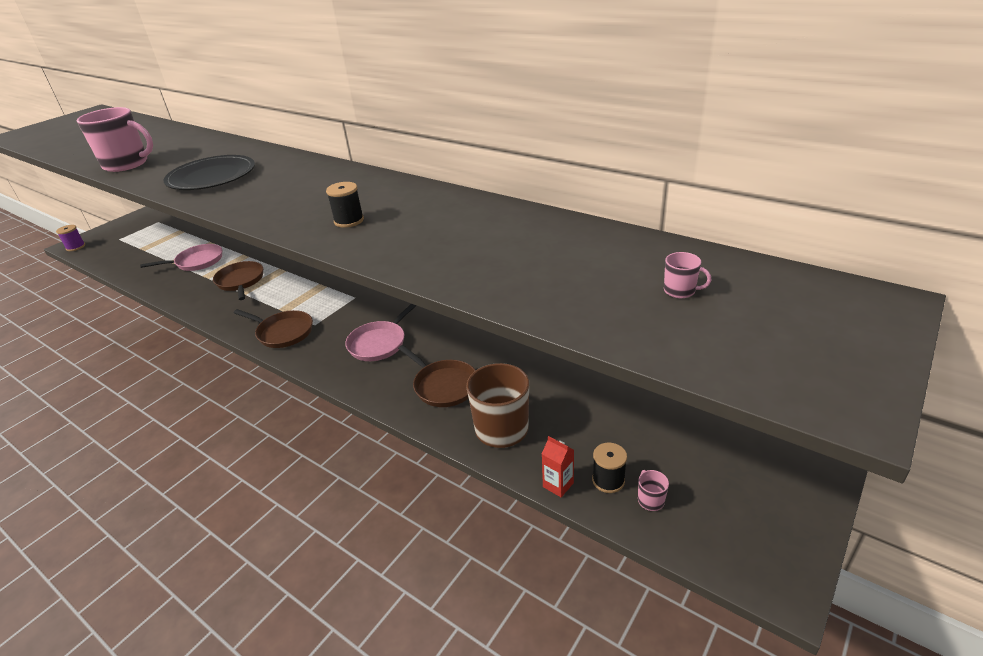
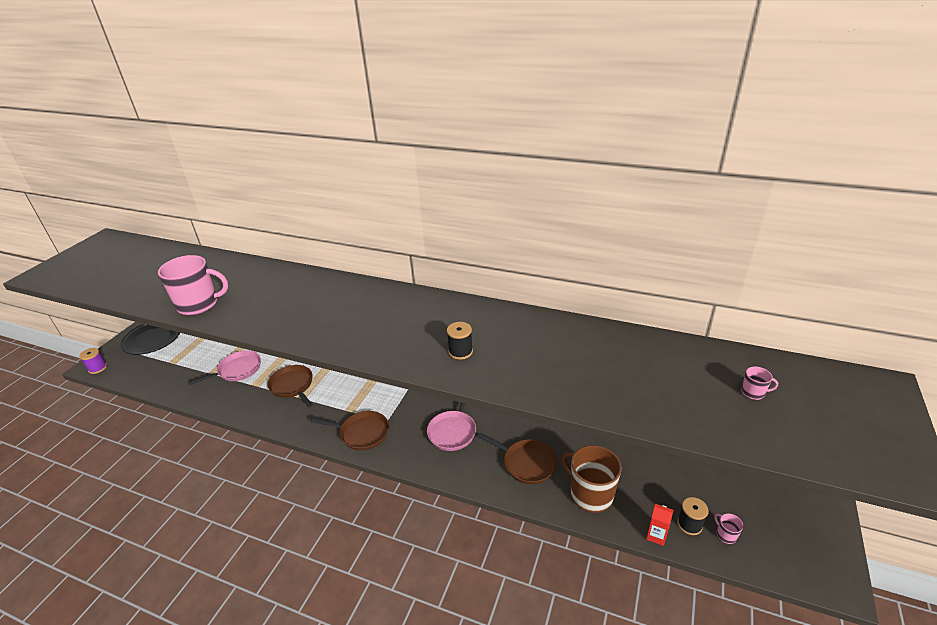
camera: 15 degrees left, 0 degrees up
(212, 177) = (298, 313): black plate -> black plate (152, 339)

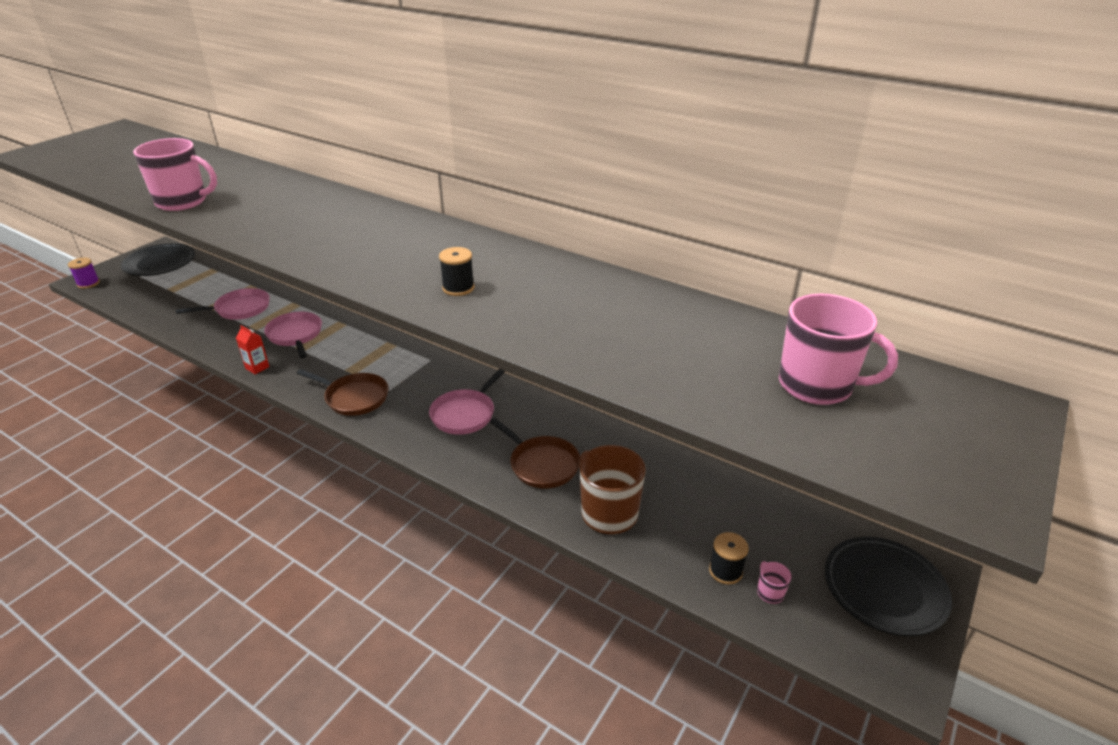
camera: 10 degrees right, 0 degrees up
(292, 386) = (295, 335): brown pan -> pink pan
(656, 535) = (674, 575): red carton -> red carton (257, 367)
(753, 392) = (817, 385): pink mug -> pink mug, size x2.37
(798, 514) = (884, 588): none -> black plate

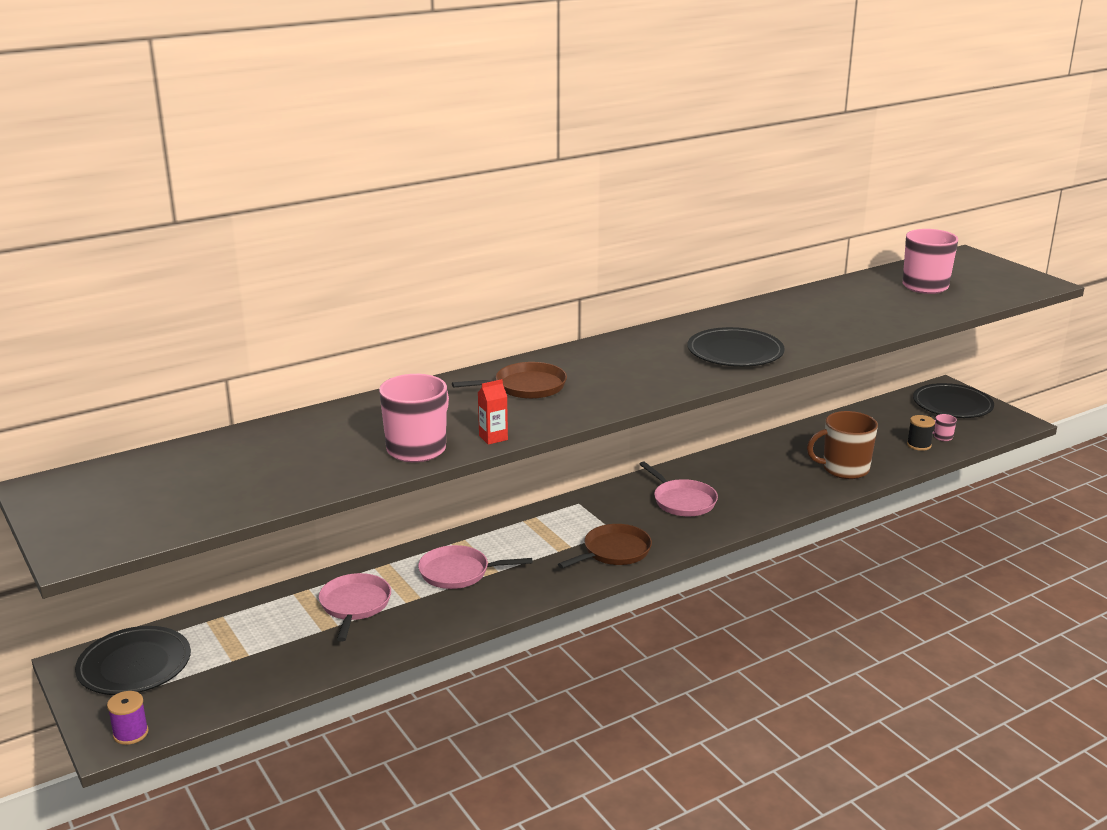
camera: 65 degrees left, 10 degrees down
(257, 367) = (509, 602): red carton -> red carton (493, 438)
(458, 288) = (735, 352): black spool -> black plate
(542, 464) = (774, 482): brown pan -> brown pan (526, 387)

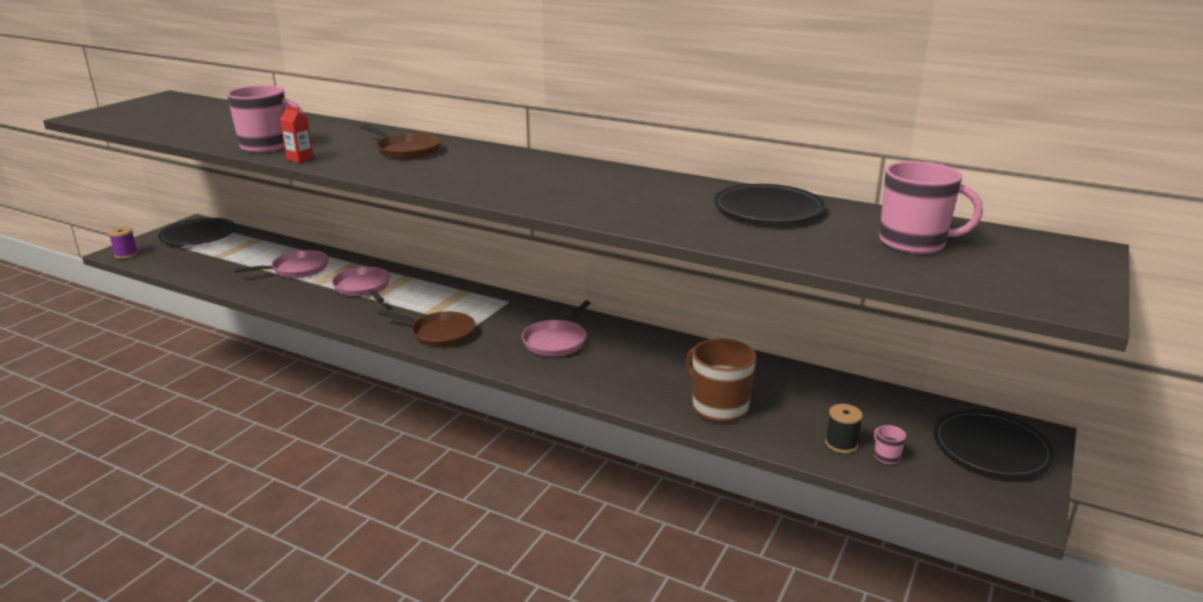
camera: 60 degrees right, 0 degrees up
(735, 352) = (567, 195): black plate -> black plate (768, 209)

